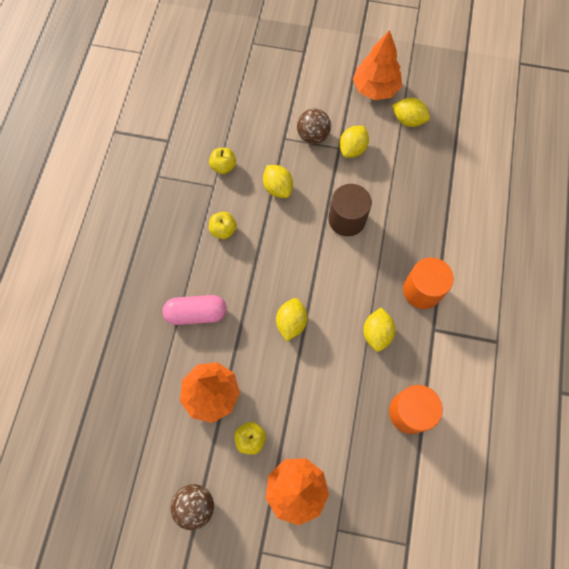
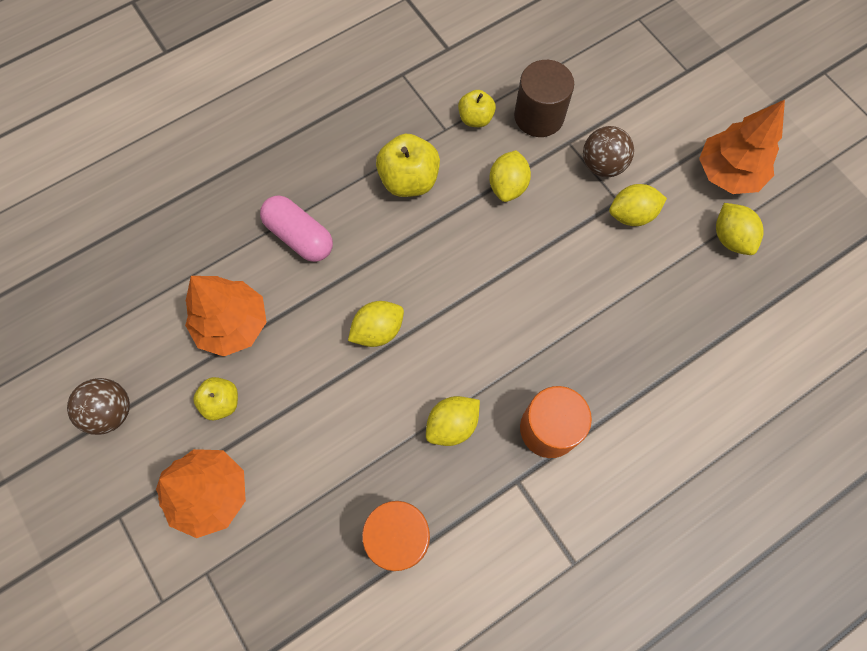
camera: 45 degrees right, 0 degrees up
(223, 230) = (409, 180): yellow apple -> yellow apple, size x1.63
(347, 219) = (546, 281): brown cylinder -> brown cylinder (539, 116)

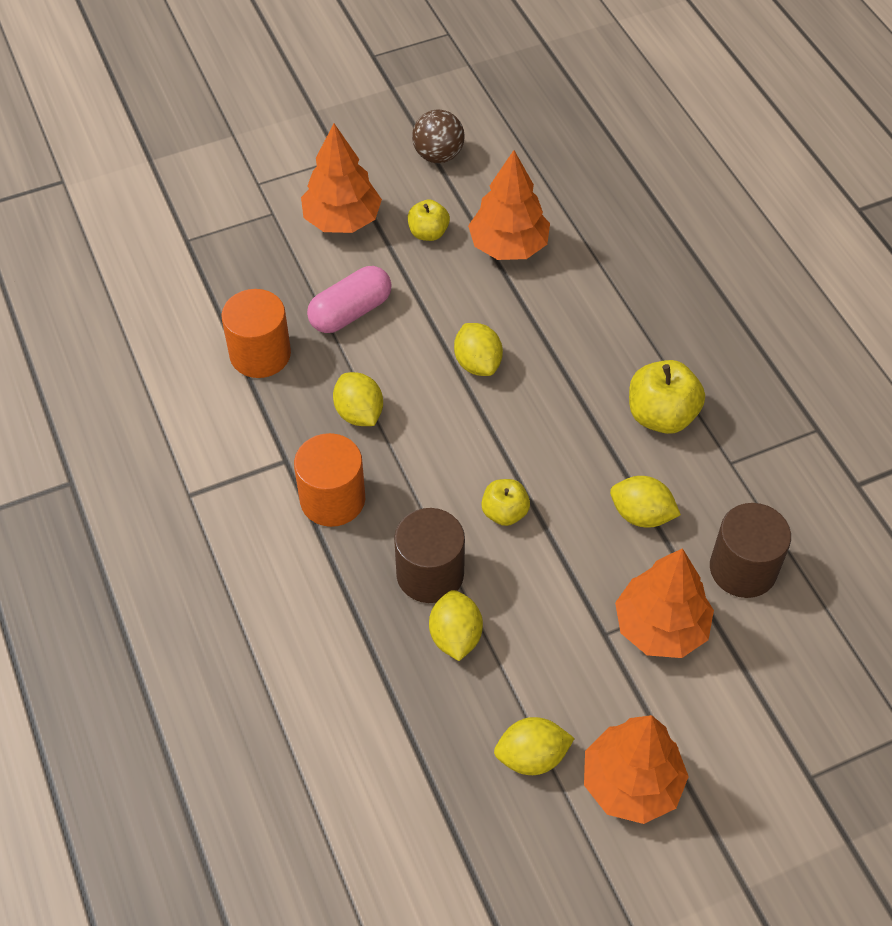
camera: 100 degrees right, 15 degrees down
(299, 236) = (601, 308): pink capsule -> pink capsule (350, 312)
(475, 118) = (744, 497): yellow apple -> yellow apple (504, 512)
(601, 334) = (430, 574): none -> brown cylinder
(602, 165) = (660, 627): brown ball -> orange tree
(631, 215) = (583, 645): yellow lemon -> yellow lemon (455, 636)

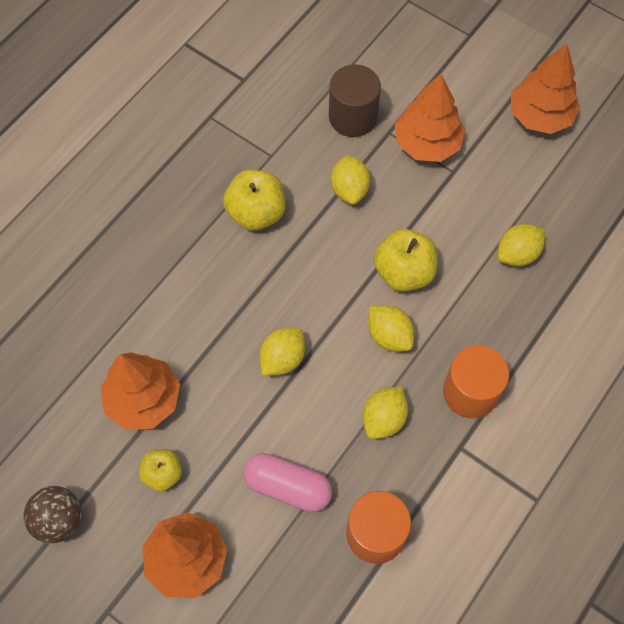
camera: 120 degrees left, 10 degrees up
(430, 574) = (483, 294): brown cylinder -> none
(504, 512) = (404, 272): yellow apple -> yellow apple, size x1.63
(531, 757) = (563, 172): yellow lemon -> yellow lemon (389, 335)

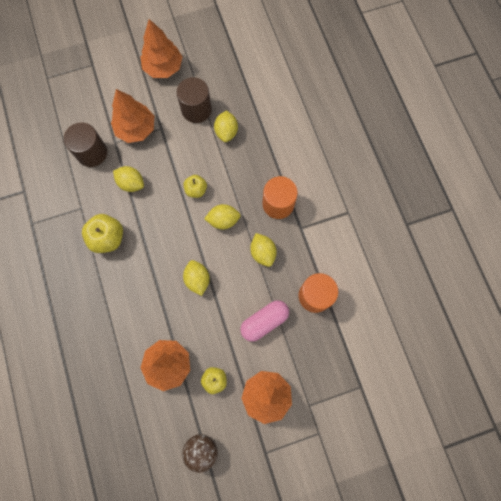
camera: 55 degrees left, 10 degrees up
(404, 272) = (196, 190): yellow apple -> yellow apple, size x0.61
(516, 195) = (196, 109): none -> brown cylinder

